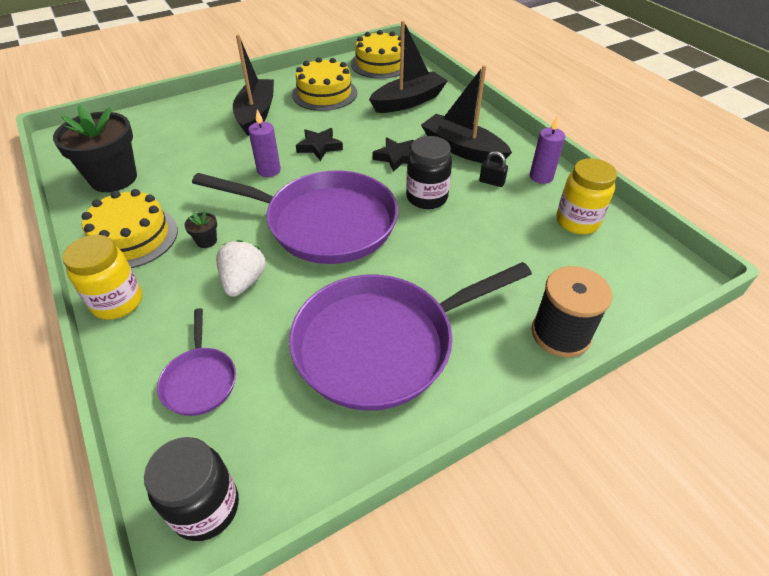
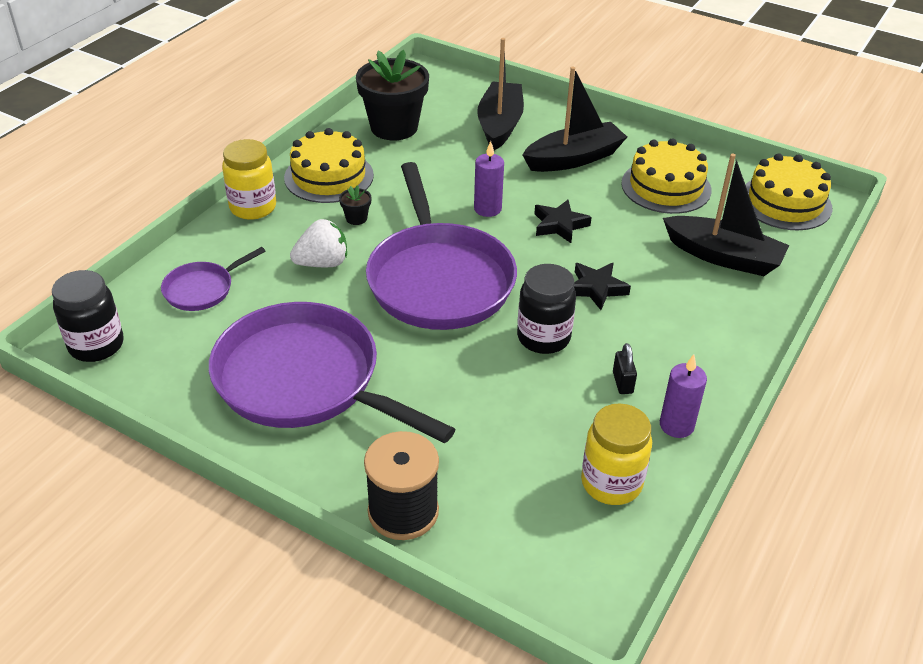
camera: 60 degrees right, 5 degrees down
(462, 149) = (666, 337): black boat -> black boat (500, 125)

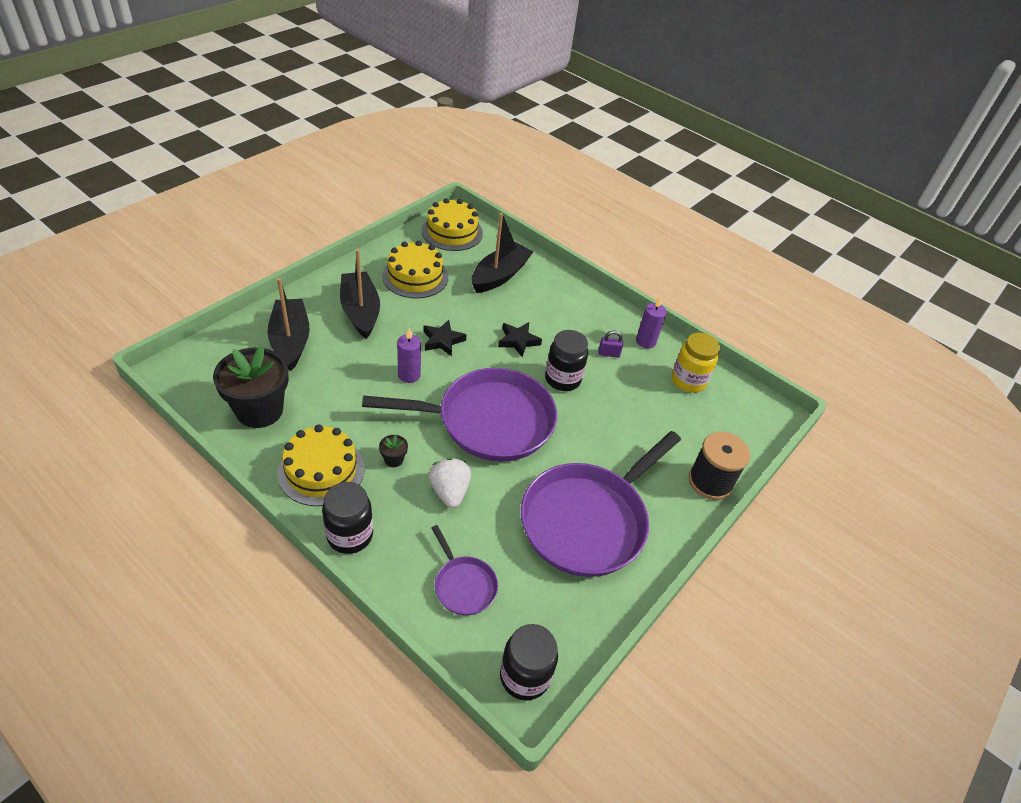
camera: 85 degrees left, 5 degrees up
(253, 207) = (350, 535): yellow jar -> black jar
(500, 125) = (290, 341): black boat -> black boat turned 60 degrees clockwise
(622, 382) = (608, 353): black padlock -> purple padlock

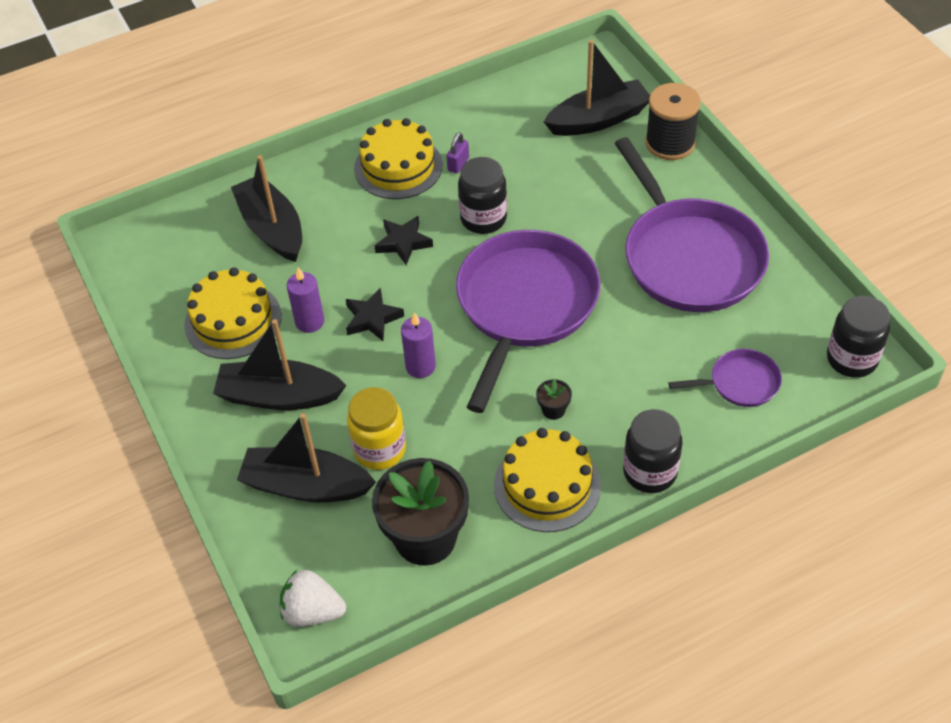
camera: 60 degrees left, 5 degrees up
(449, 491) = (616, 367): white strawberry -> white strawberry (312, 612)
(452, 232) = (154, 257): yellow cake -> yellow cake (398, 167)
(645, 341) = (451, 124): purple candle -> purple candle (309, 322)
(688, 381) = (526, 109): yellow jar -> yellow jar (380, 449)
(706, 427) = (598, 119): none -> black boat

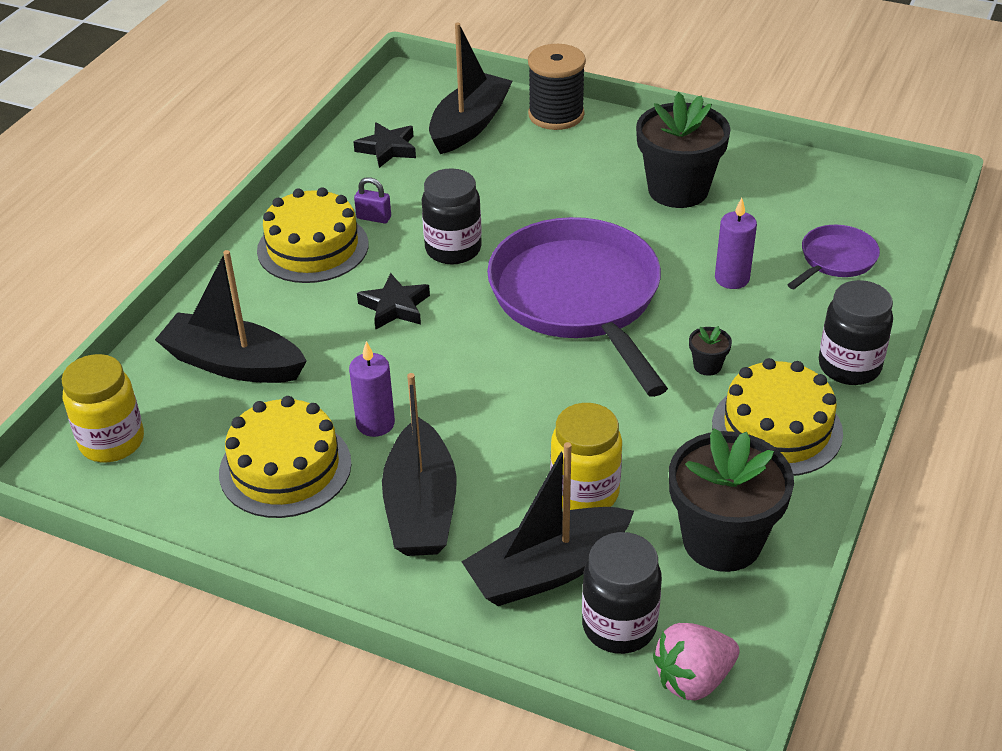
camera: 40 degrees left, 10 degrees down
(161, 243) = (112, 442): none -> yellow jar
(279, 396) = (421, 507): black boat -> black boat turned 60 degrees counterclockwise
(312, 612) = (693, 679): white strawberry -> pink strawberry
(372, 318) = (440, 386): black star -> black star (387, 149)
(420, 366) = (539, 400): purple candle -> purple candle (732, 278)
(458, 164) = (374, 218): purple padlock -> purple padlock turned 60 degrees counterclockwise
(689, 257) = (678, 190): purple pan -> black flower pot
(851, 359) = (897, 198): black jar -> black jar (619, 626)

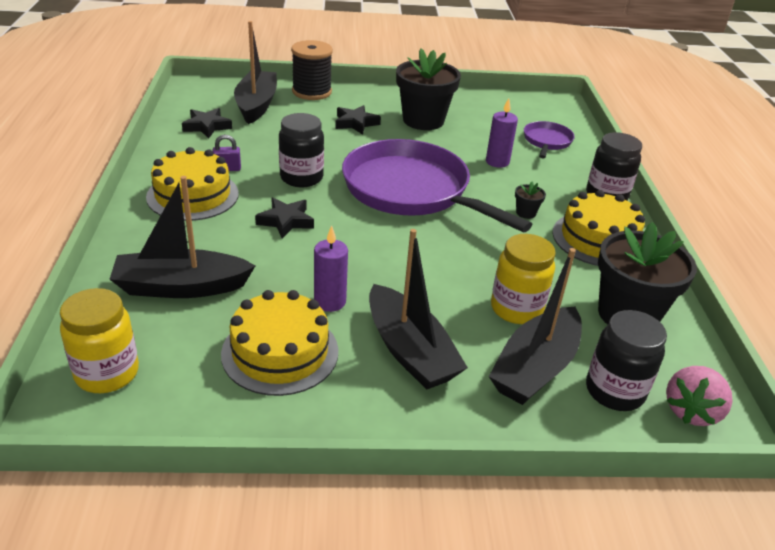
camera: 30 degrees left, 5 degrees down
(580, 178) = (355, 123): none -> black star

